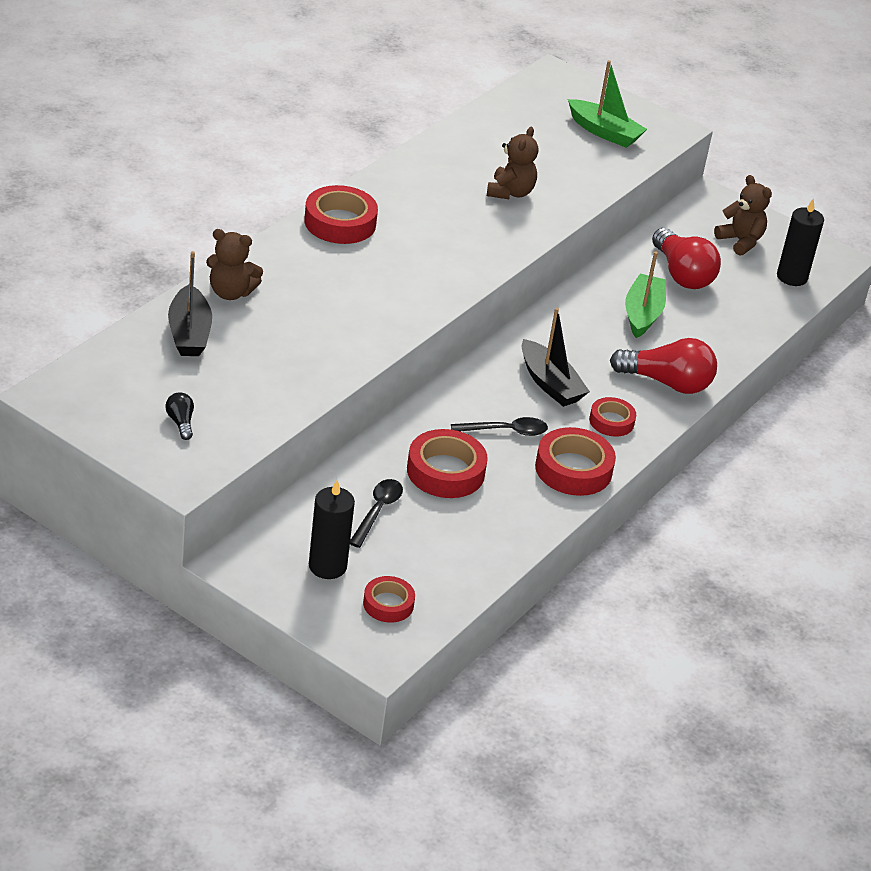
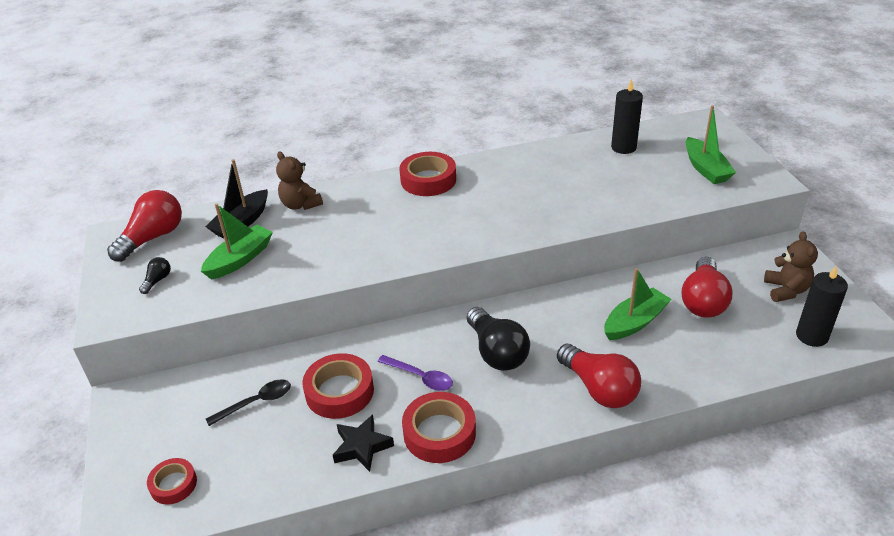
camera: 45 degrees right, 0 degrees up
(106, 382) = (153, 238): none -> red light bulb
(243, 371) = (240, 259): none -> green boat
(327, 566) = (173, 431): black candle -> black candle (623, 147)
(506, 431) = (420, 377): black spoon -> purple spoon
(510, 192) = (579, 192): brown teddy bear -> none
(520, 506) = (362, 447): none -> black star
(550, 384) = (497, 352): black boat -> black light bulb
(611, 421) = (515, 404): red tape -> none

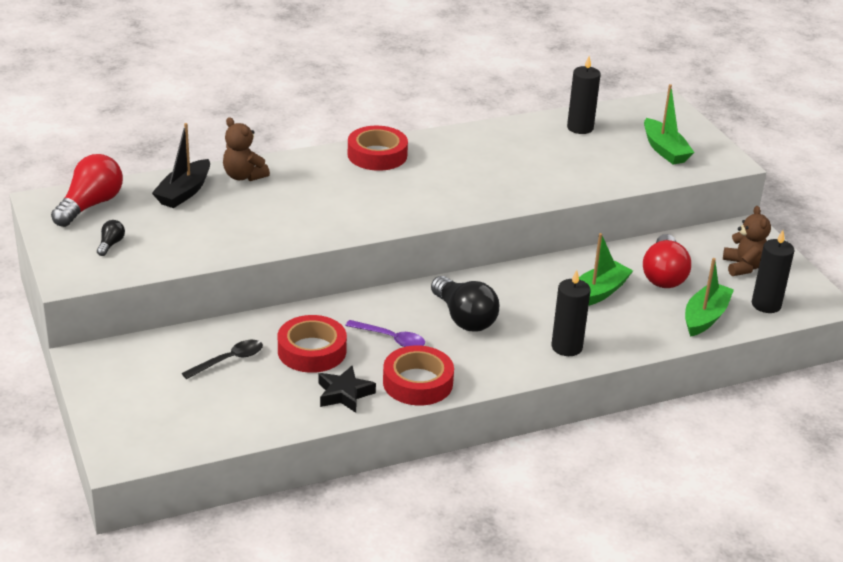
camera: 10 degrees left, 5 degrees down
(173, 484) = (165, 425): red tape -> none
(240, 259) = (193, 226): green boat -> green boat (705, 317)
(599, 388) = (566, 347): red light bulb -> black candle

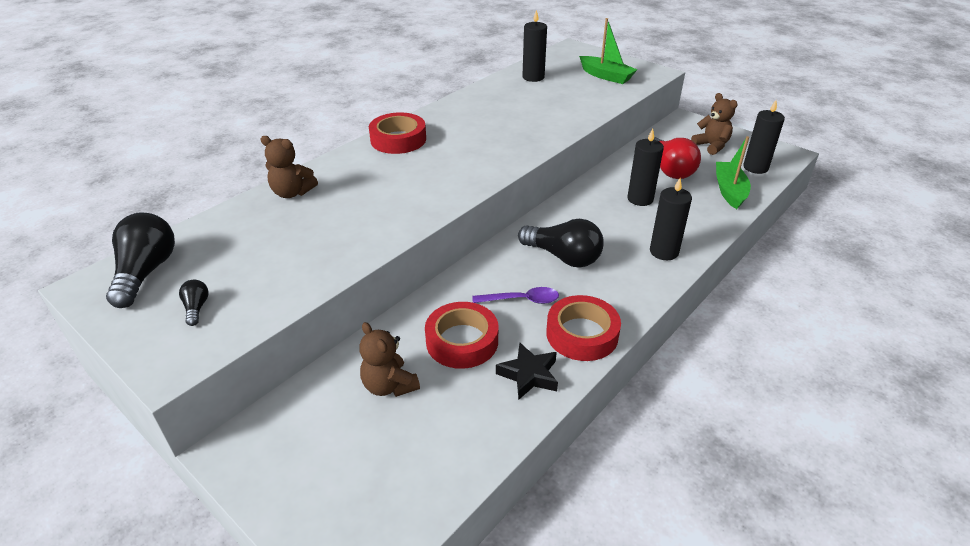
camera: 25 degrees left, 5 degrees up
(90, 205) = (146, 272): red light bulb -> black light bulb
(184, 192) = (242, 226): black boat -> none
(229, 360) = (389, 385): black spoon -> brown teddy bear
(598, 293) = (640, 199): green boat -> black candle

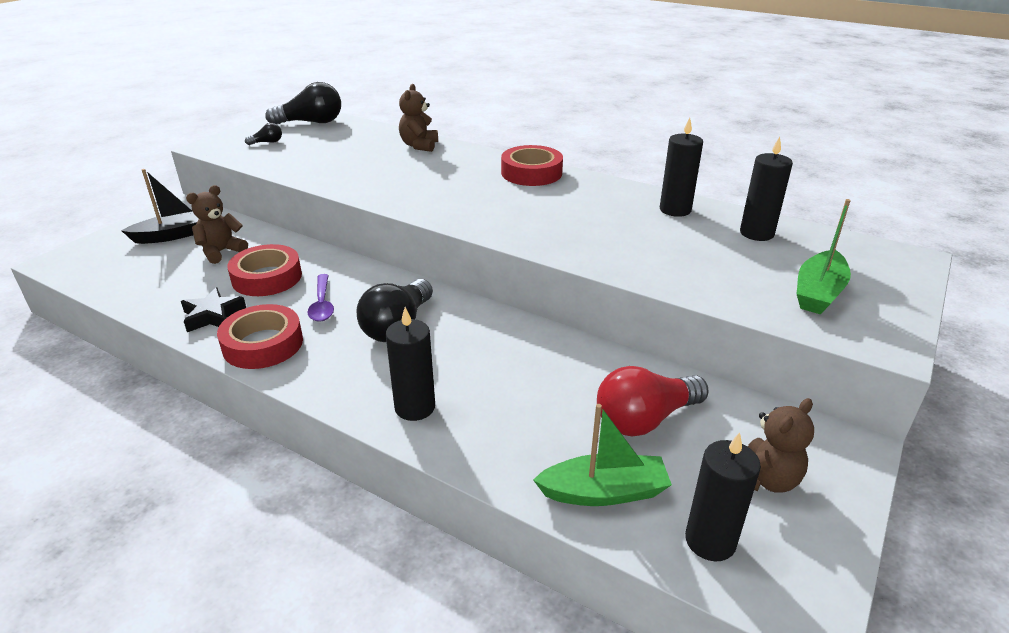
camera: 80 degrees right, 5 degrees down
(322, 441) = (174, 235): none -> black boat
(640, 199) = (543, 386): black candle -> black candle (675, 210)

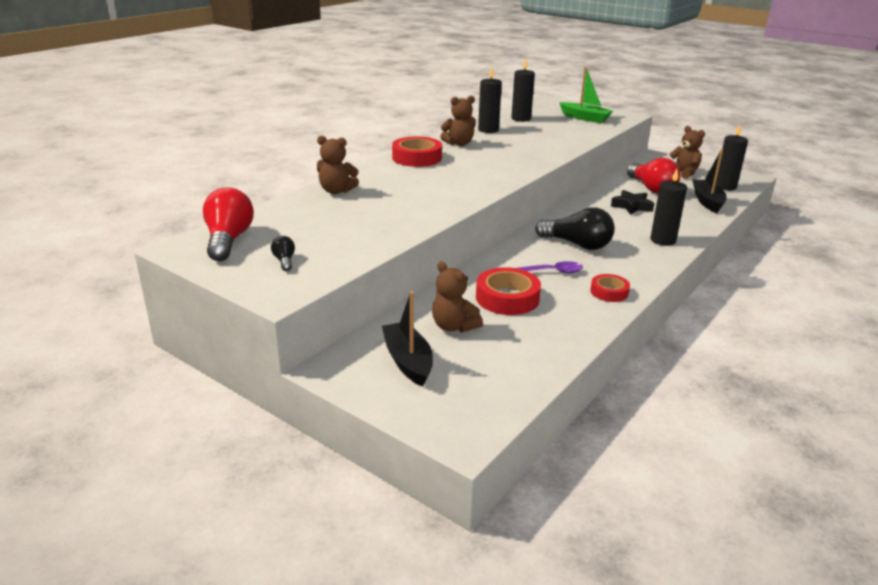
camera: 85 degrees left, 5 degrees down
(213, 315) = (572, 317): black star -> black star (632, 206)
(263, 344) = (609, 292): red tape -> red tape, size x0.60
(311, 122) = (228, 240): black light bulb -> red light bulb
(599, 193) = (459, 143): none -> brown teddy bear
(604, 492) = (707, 201): green boat -> black boat

